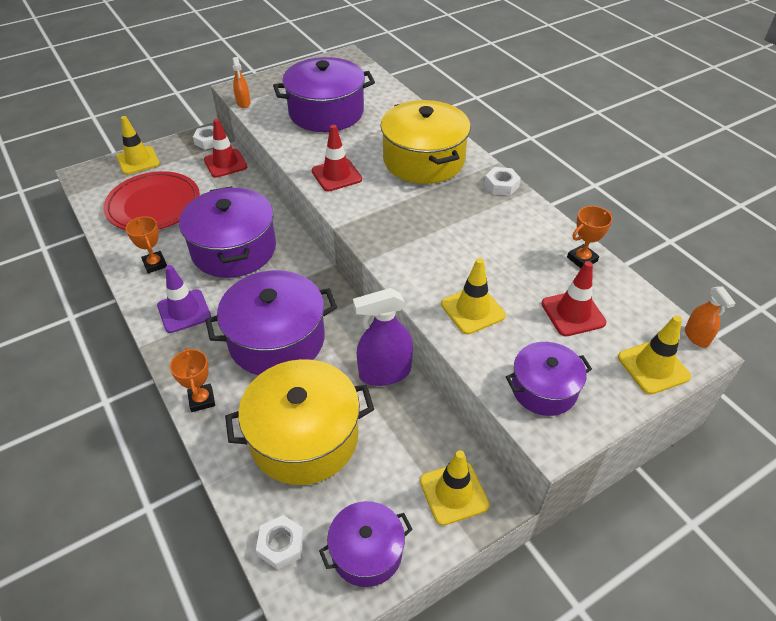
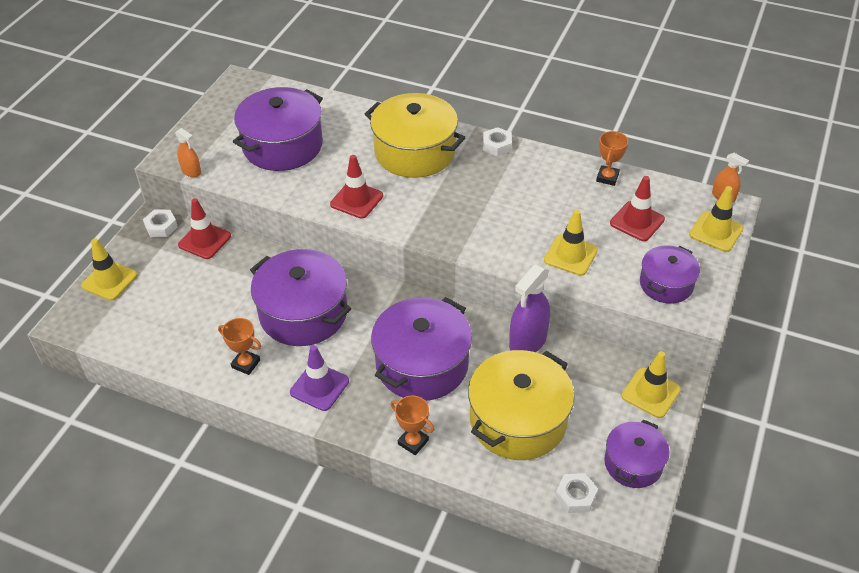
camera: 35 degrees left, 0 degrees up
(153, 205) = (179, 314): red plate -> none

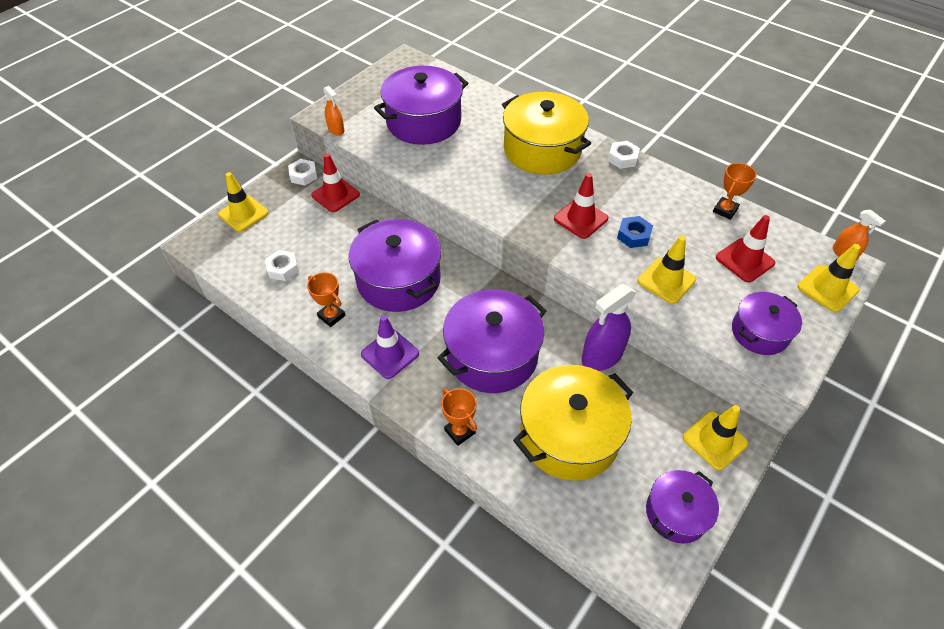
camera: 15 degrees right, 5 degrees up
(356, 200) = (473, 184): red traffic cone -> red traffic cone (580, 218)
(528, 219) = (633, 235): none -> blue nut
(575, 496) = (606, 533): white nut -> white nut (283, 268)

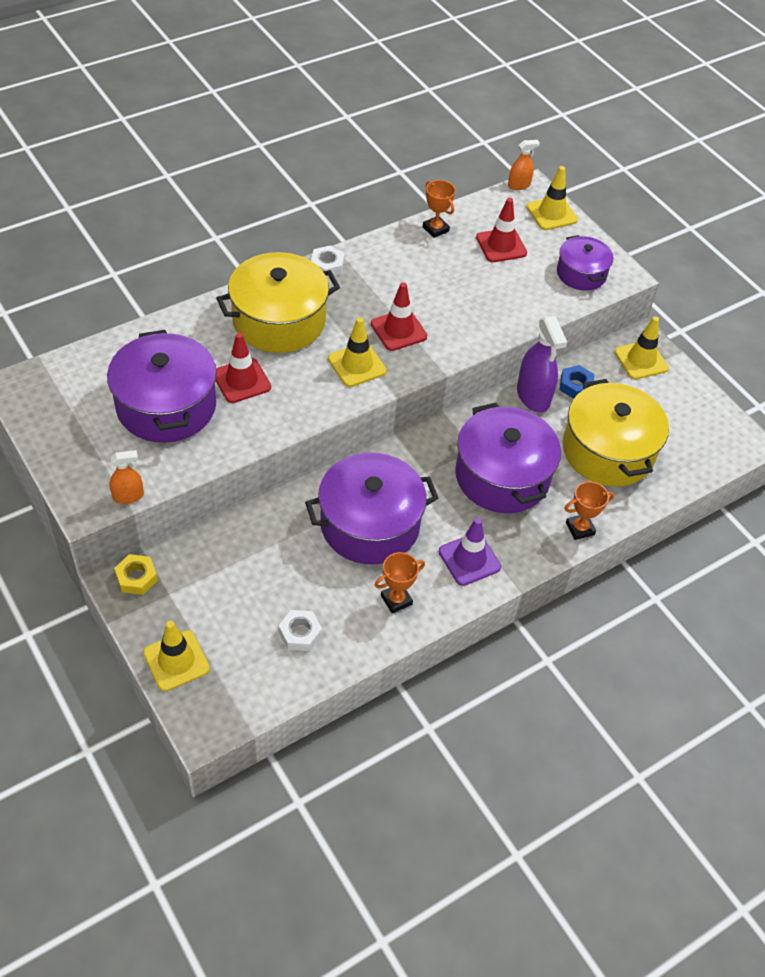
camera: 75 degrees left, 0 degrees up
(303, 175) = (136, 578): white nut -> yellow nut
(335, 195) = (195, 551): red traffic cone -> red traffic cone (241, 380)
(633, 235) = (439, 302): blue nut -> blue nut (575, 386)
(666, 280) = (503, 304): yellow traffic cone -> yellow traffic cone (357, 365)
(676, 513) = (697, 411): purple pot -> none

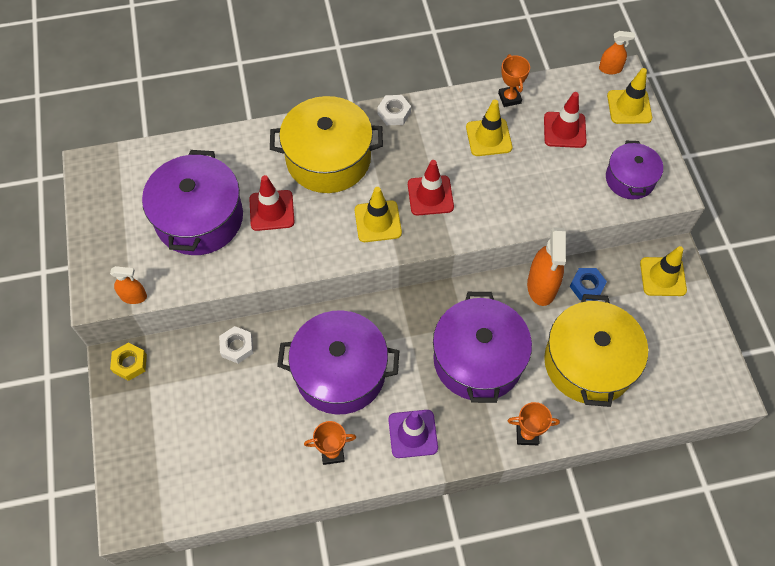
camera: 25 degrees right, 10 degrees up
(176, 661) = (130, 450): yellow traffic cone -> yellow traffic cone (488, 137)
(300, 633) = (238, 458): white nut -> white nut (237, 347)
(533, 396) = (541, 286): purple spray bottle -> orange spray bottle

